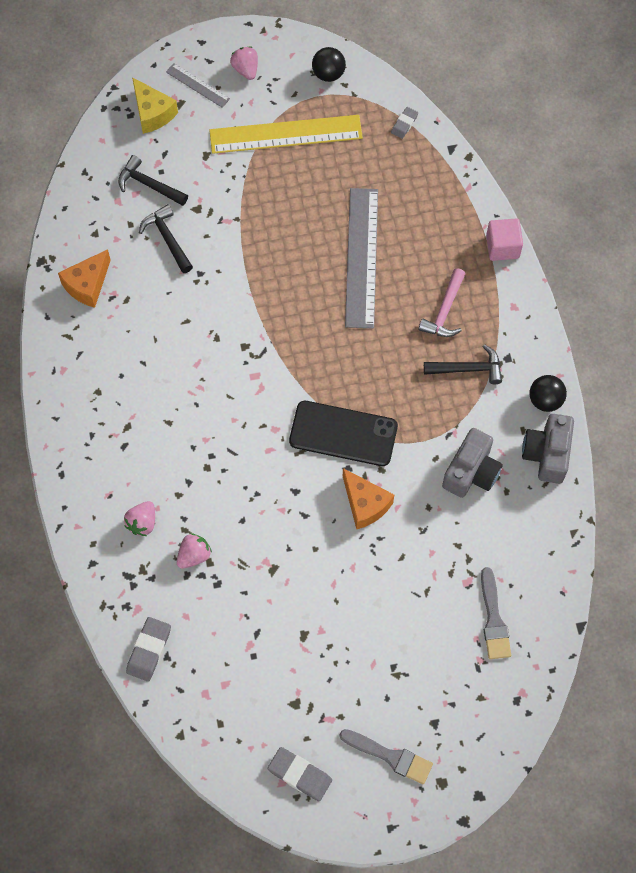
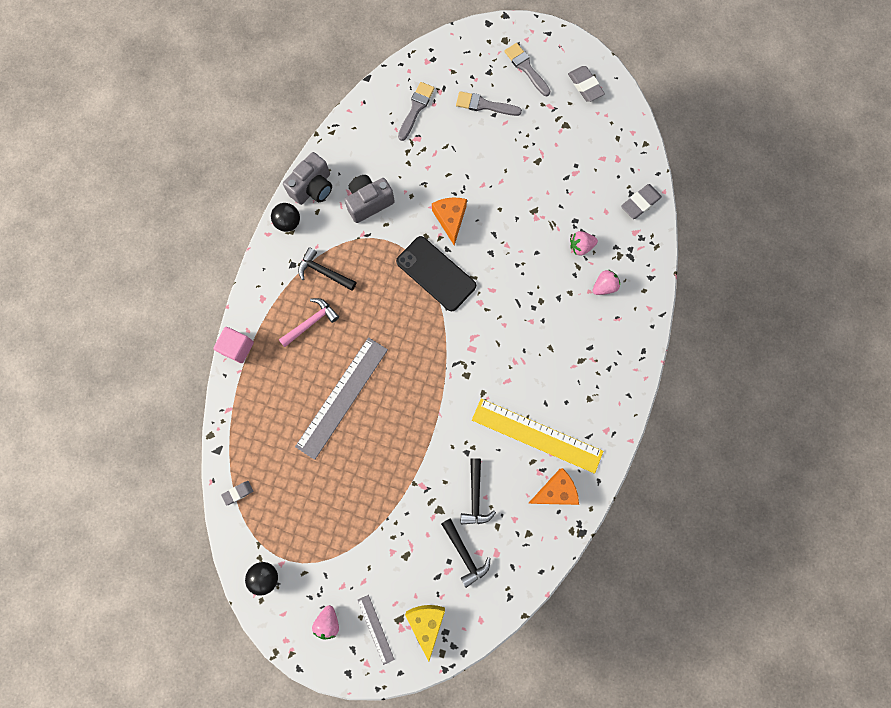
camera: 150 degrees left, 10 degrees up
(285, 134) = (333, 538): yellow ruler -> yellow ruler (536, 435)
(412, 673) = (484, 105): none -> grey brush

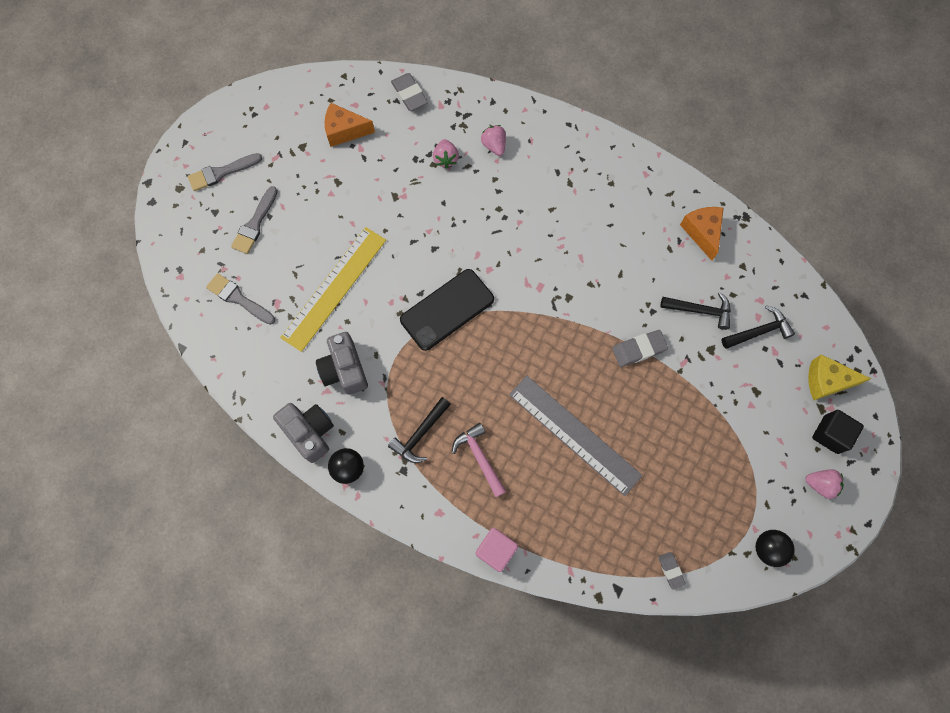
camera: 80 degrees left, 5 degrees down
(376, 629) = (830, 434): grey ruler -> black cube
(450, 219) = (386, 283): orange cheese -> orange cheese (345, 131)
(536, 435) = (643, 239): yellow ruler -> yellow ruler (334, 288)
(585, 86) = (260, 118): grey eraser -> grey eraser (639, 349)

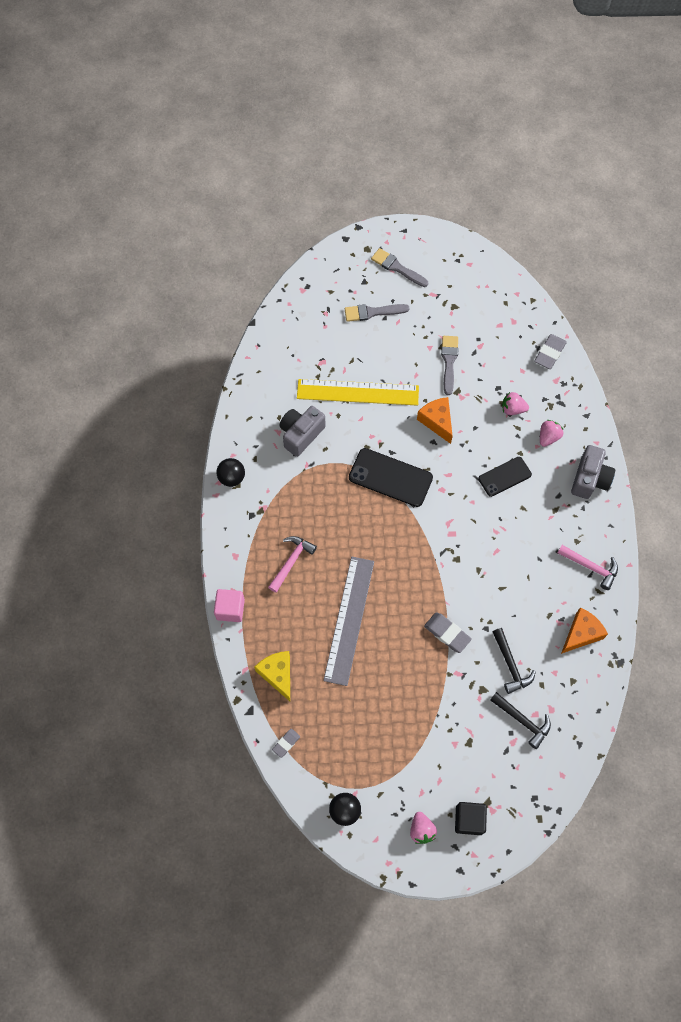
camera: 60 degrees right, 5 degrees down
(238, 298) = (310, 336): grey brush -> grey brush (449, 361)
(310, 432) = (242, 438): grey camera -> grey camera (589, 479)
(345, 131) = (487, 327): orange cheese -> orange cheese (437, 421)
(420, 434) = (284, 511): black hammer -> none
(445, 159) = (512, 409): pink strawberry -> pink strawberry turned 45 degrees clockwise
(510, 206) = (504, 476): none -> black phone
(643, 186) = (591, 567): none -> pink hammer
(826, 381) = (513, 796): yellow cheese -> yellow cheese (277, 674)

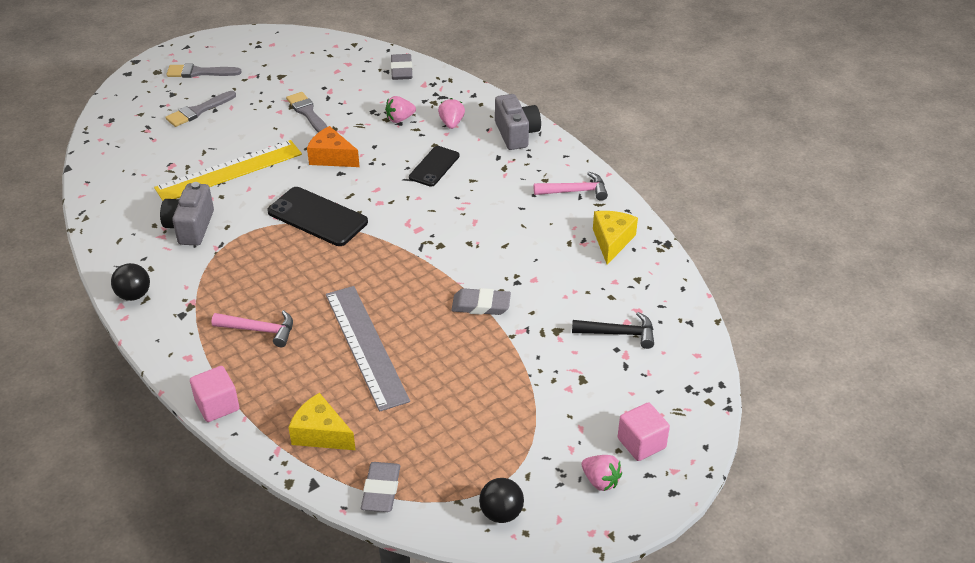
camera: 35 degrees left, 25 degrees down
(286, 743) = (381, 490): grey eraser -> grey eraser, size x1.62
(291, 561) = (260, 330): pink hammer -> pink hammer turned 105 degrees clockwise
(390, 477) = (317, 217): black phone -> black phone turned 45 degrees clockwise
(469, 820) = (641, 443): black cube -> pink cube
(510, 665) = (567, 297): black hammer -> none
(581, 634) = (612, 241): orange cheese -> yellow cheese

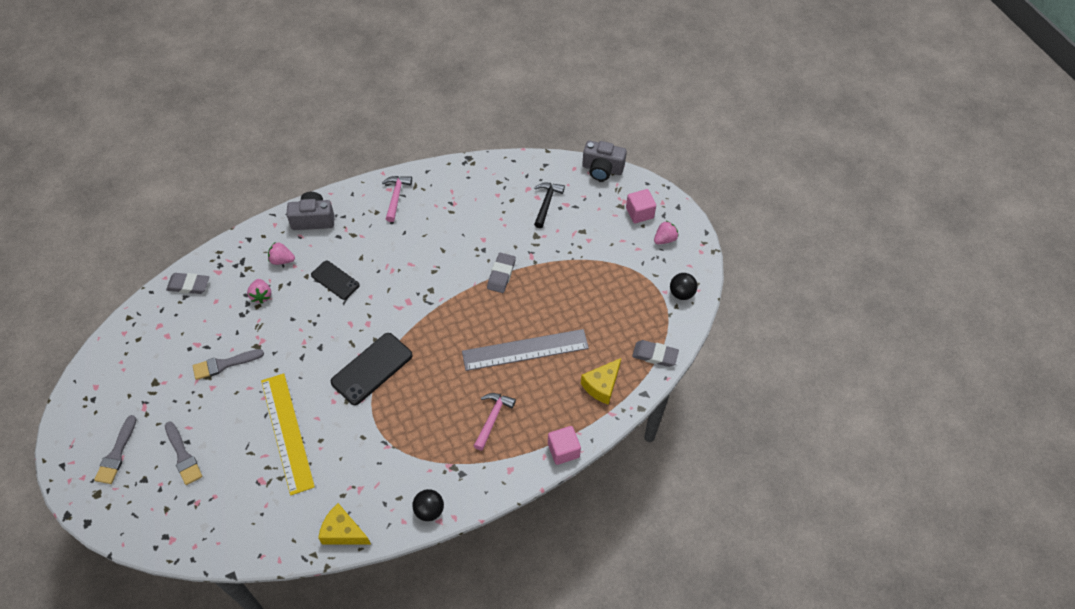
camera: 80 degrees left, 15 degrees up
(190, 227) = (355, 465): grey camera -> grey camera (602, 169)
(331, 157) = (296, 351): orange cheese -> none
(612, 241) = (457, 187): yellow cheese -> yellow cheese (343, 532)

